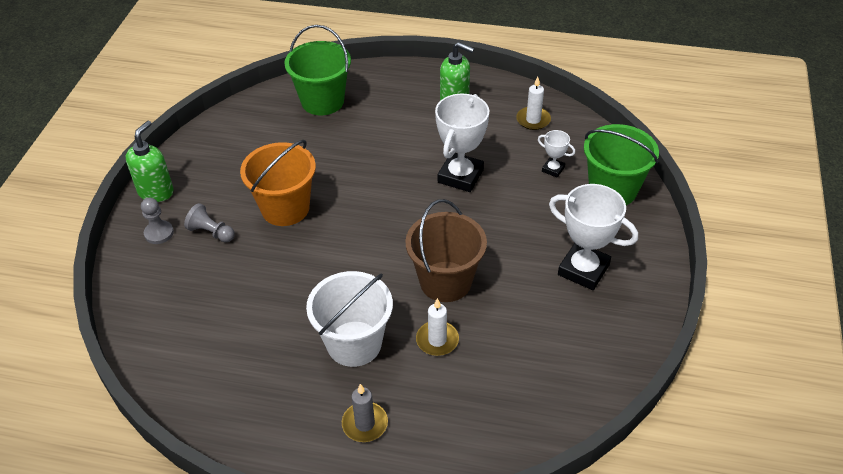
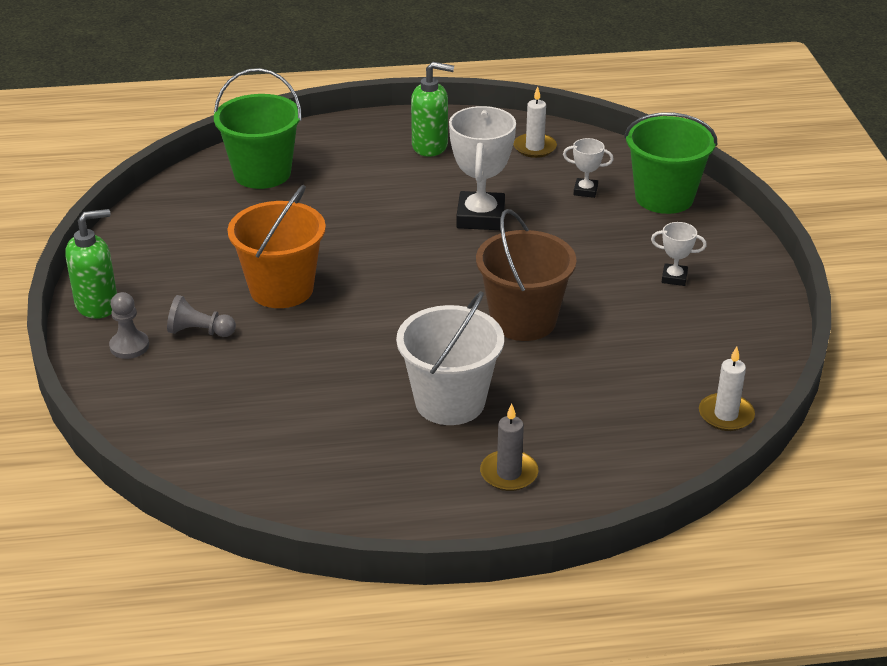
camera: 20 degrees left, 10 degrees down
(156, 192) = (97, 305): green soap dispenser -> green soap dispenser turned 60 degrees clockwise
(437, 340) = (546, 377): white candle -> white candle (726, 415)
(583, 270) = (674, 278): white trophy -> white trophy, size x0.49

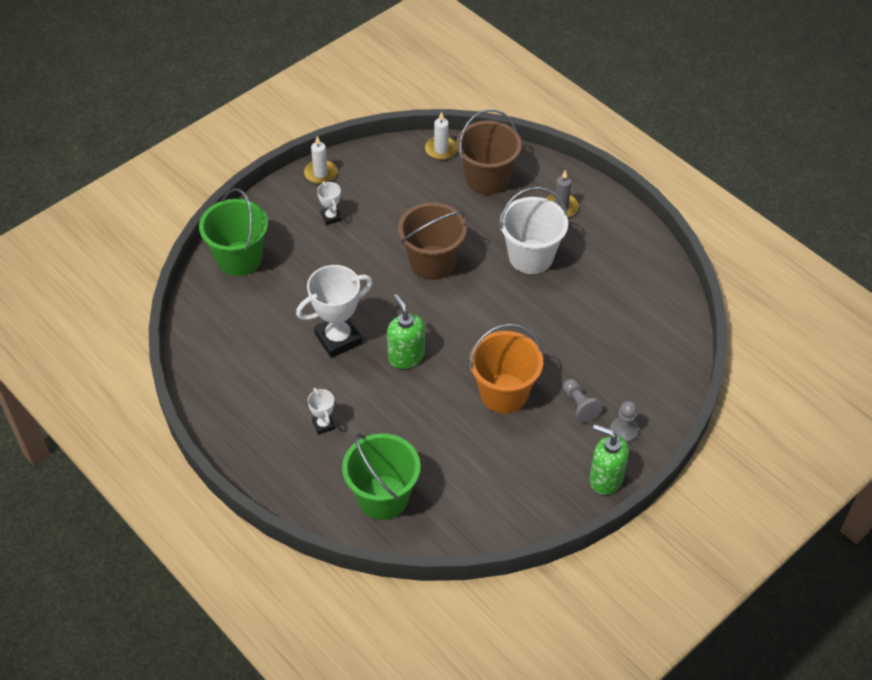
camera: 125 degrees left, 15 degrees up
(430, 146) = (266, 417): green soap dispenser -> green soap dispenser (406, 356)
(534, 147) = (222, 356): white candle -> white candle (320, 173)
(585, 191) = (261, 301): white trophy -> white trophy (323, 424)
(628, 431) = (487, 179): none -> brown bucket

